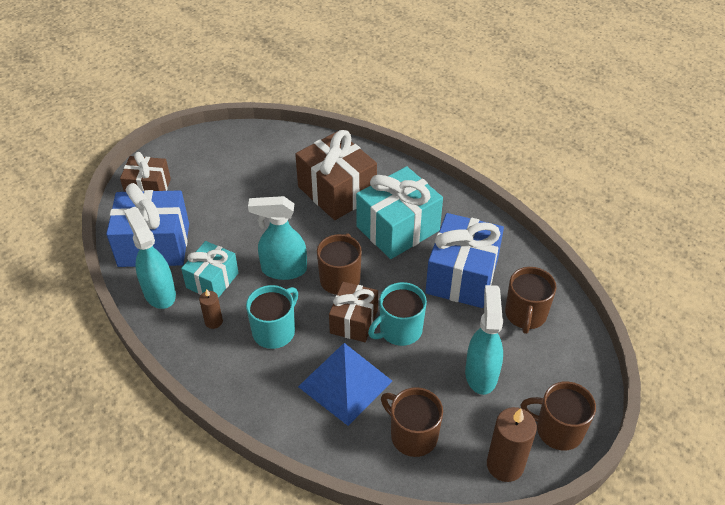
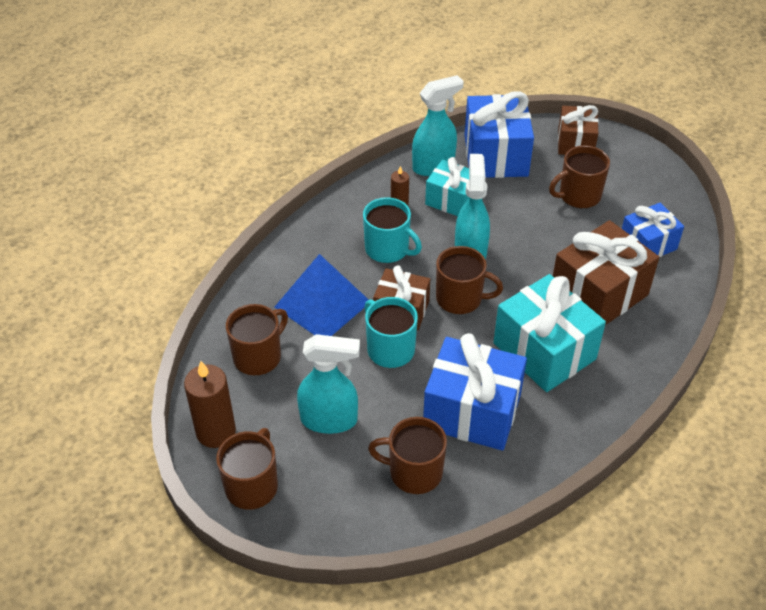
camera: 90 degrees right, 0 degrees up
(220, 193) = (578, 196): none -> brown mug
(284, 158) = (647, 244): none -> blue gift

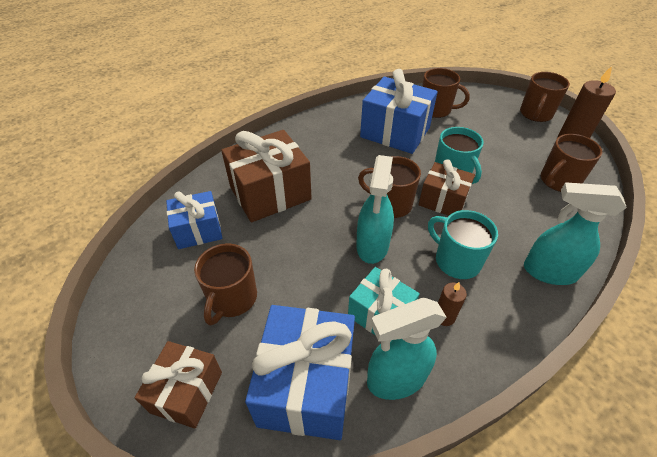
camera: 170 degrees left, 0 degrees up
(322, 304) = (514, 215): blue pyramid -> none
(329, 420) = (493, 138): turquoise spray bottle -> turquoise spray bottle (548, 272)
(544, 351) = (333, 159): turquoise gift -> none
(578, 196) = (232, 298): brown mug -> brown mug turned 120 degrees clockwise

